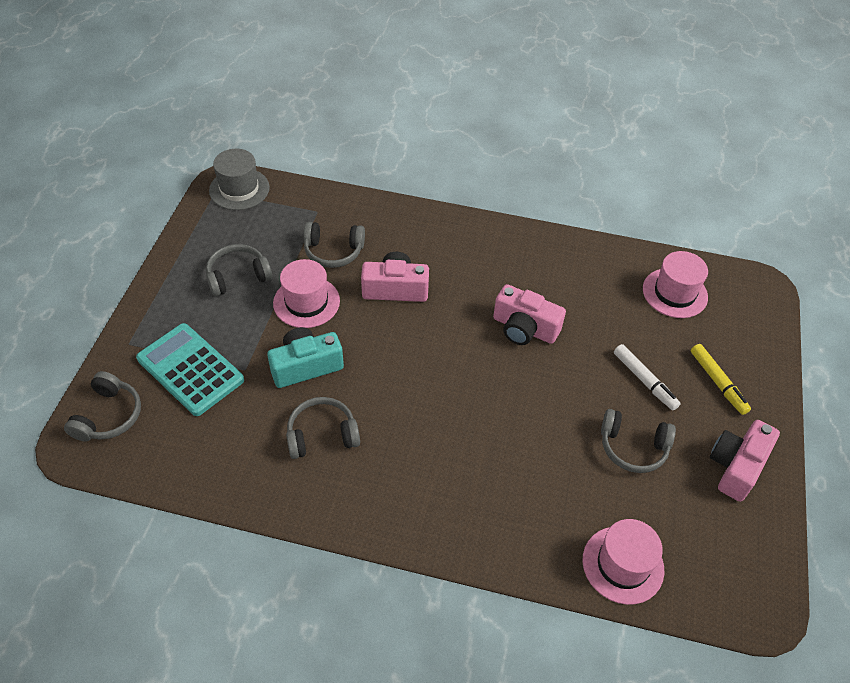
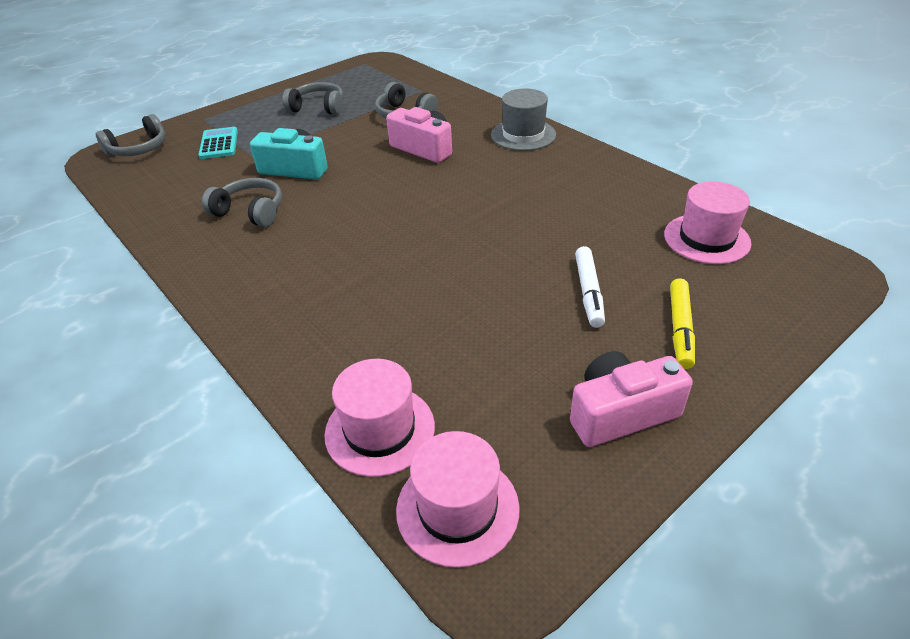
camera: 40 degrees right, 10 degrees down
(190, 369) = (219, 144): turquoise calculator -> turquoise calculator, size x0.61
(239, 189) = (382, 66): grey hat -> grey hat (523, 135)
(306, 302) = (346, 135): pink hat -> pink hat (457, 508)
(524, 328) = (506, 209): pink camera -> none
(633, 447) = (511, 338): grey headphones -> none

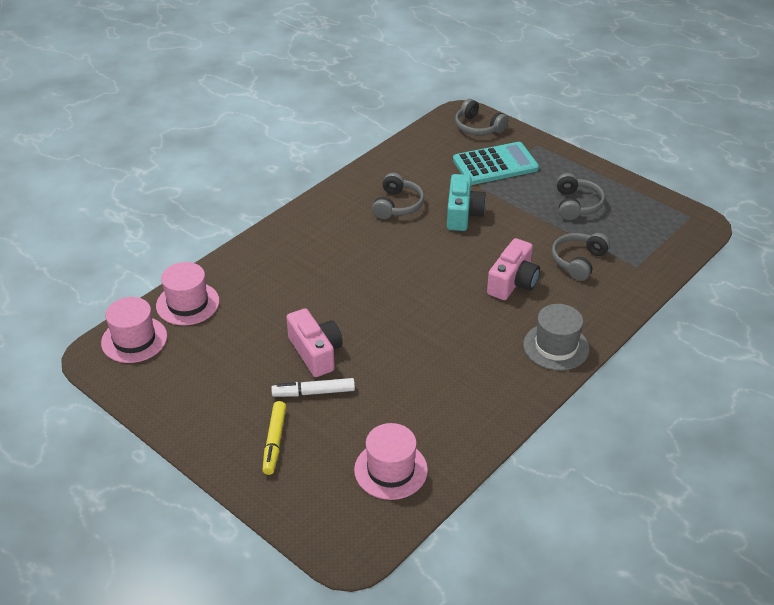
camera: 80 degrees right, 0 degrees up
(219, 144) = (495, 164): turquoise calculator -> turquoise calculator, size x1.64
(621, 413) = (196, 406): pink camera -> pink camera (315, 352)
(680, 328) = (274, 441): yellow marker -> yellow marker turned 90 degrees counterclockwise

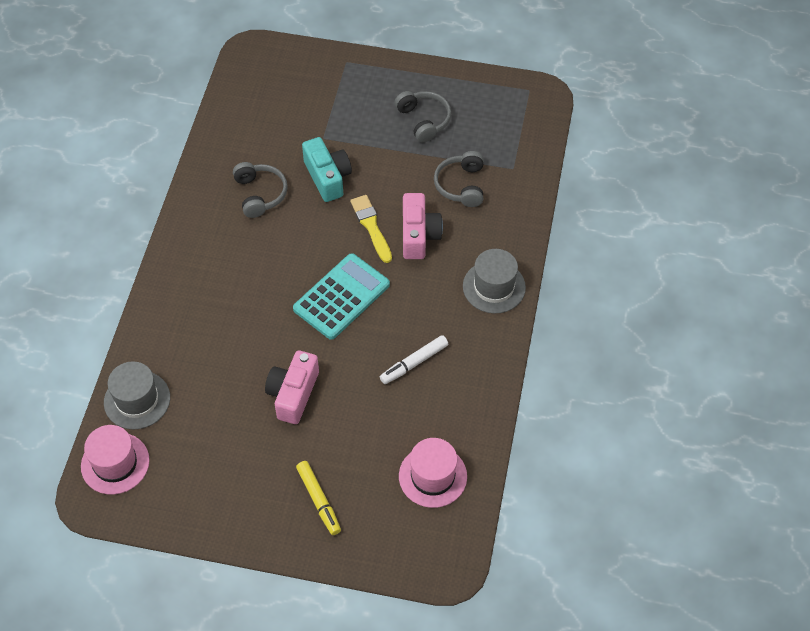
camera: 30 degrees left, 15 degrees up
(187, 303) = (137, 400): pink hat -> grey hat
(313, 392) = (319, 435): white marker -> white marker (414, 363)
(315, 352) = (293, 394): pink camera -> pink camera turned 105 degrees counterclockwise
(475, 261) = (371, 226): none -> yellow brush
(478, 127) = (277, 63): grey headphones -> none
(495, 164) = (322, 103): turquoise calculator -> turquoise calculator (341, 297)

